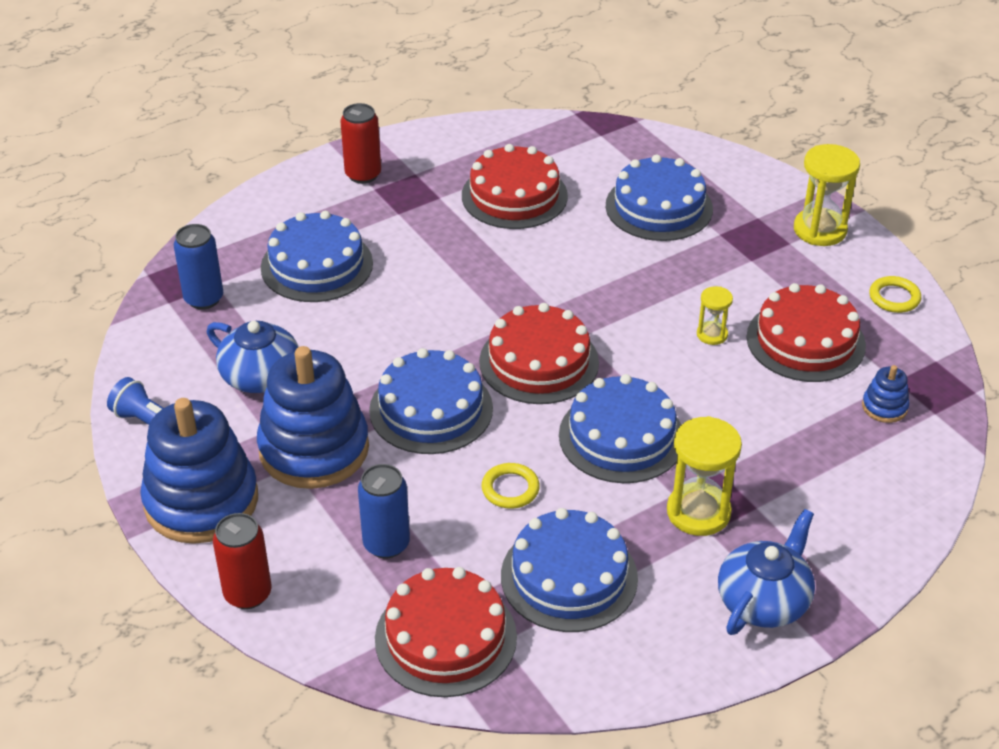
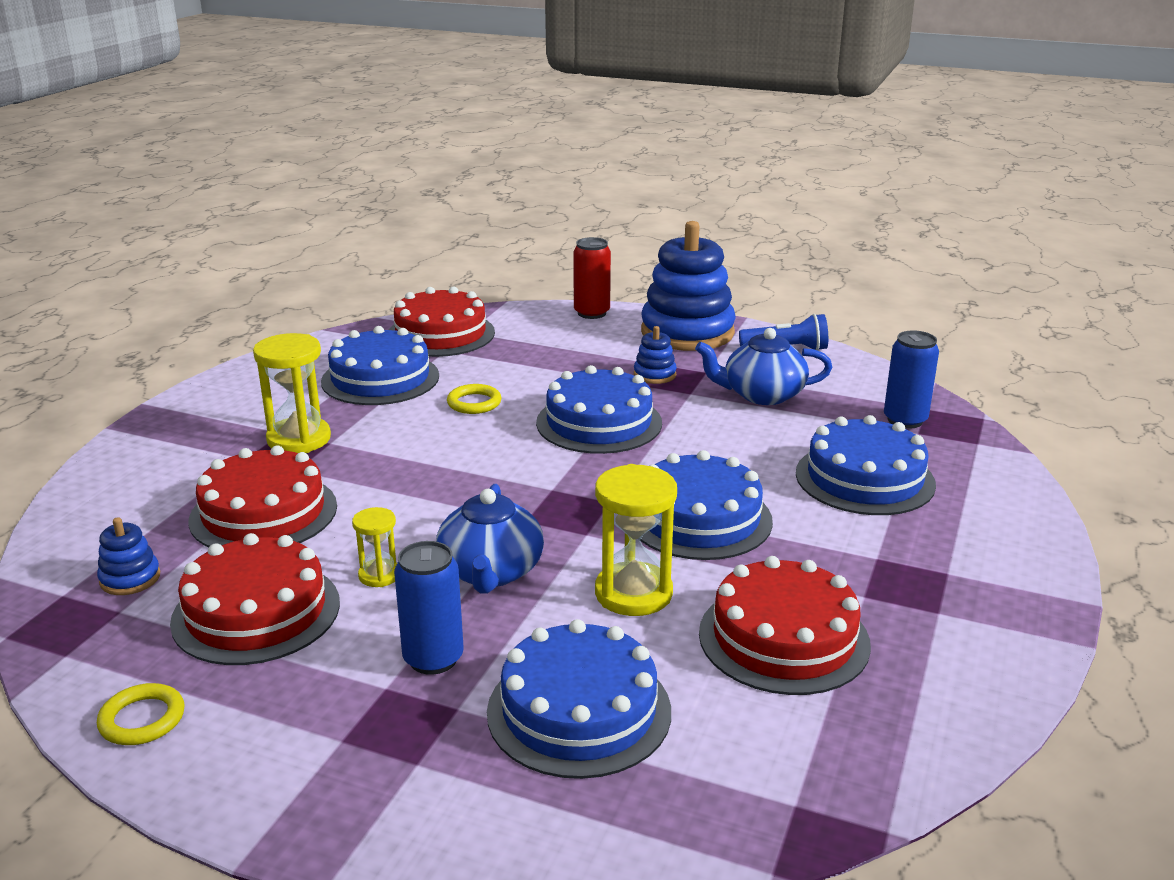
camera: 145 degrees right, 15 degrees down
(314, 449) = (654, 375): blue stacking toy -> blue stacking toy, size x0.42
(363, 175) = (988, 583): red can -> none
(386, 544) = (532, 353): blue can -> blue can (433, 659)
(539, 362) = (544, 485): red cake -> red cake (263, 513)
(621, 436) = (409, 461): blue cake -> blue cake (699, 518)
(764, 600) = (211, 412): blue teapot -> blue teapot (491, 572)
(820, 230) = (302, 786): yellow hourglass -> yellow hourglass (633, 593)

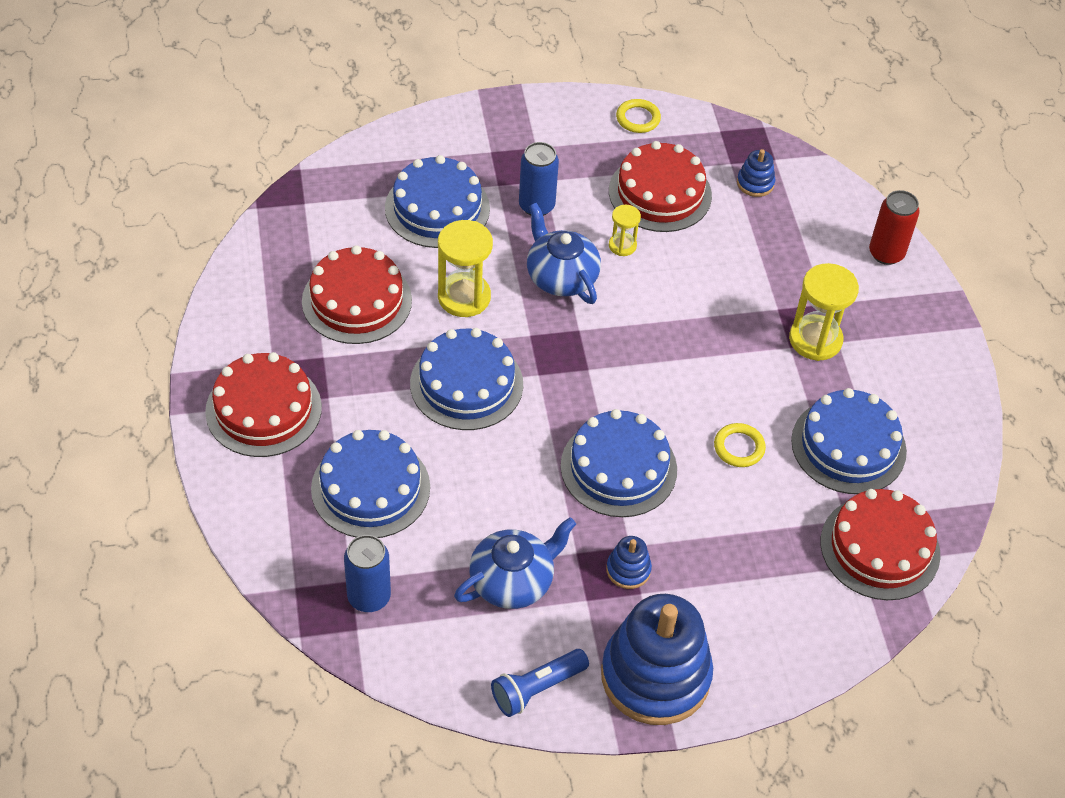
camera: 145 degrees right, 25 degrees up
(263, 513) = (747, 261): red cake -> red cake (263, 409)
(591, 313) = (781, 671): red can -> red can (886, 253)

